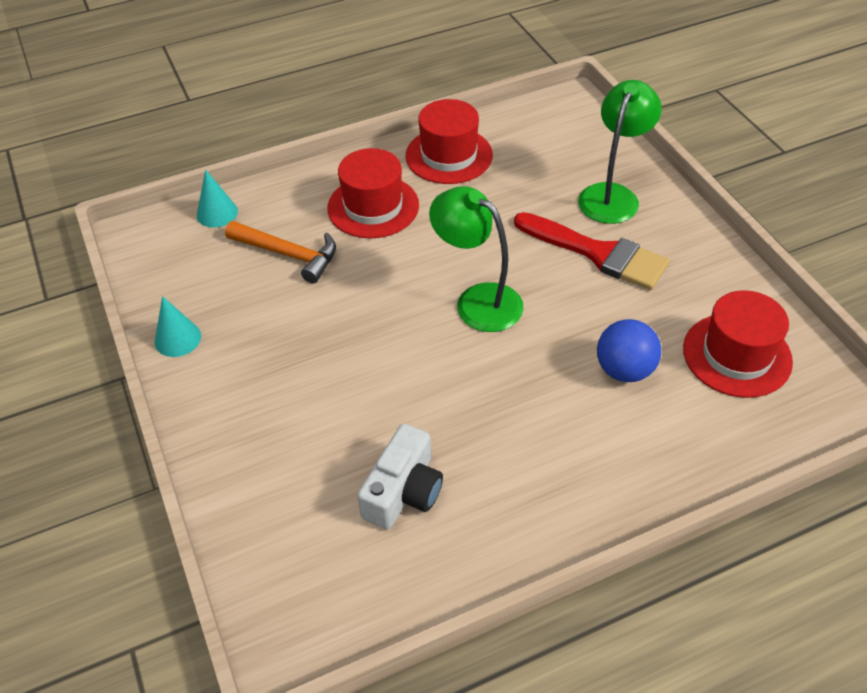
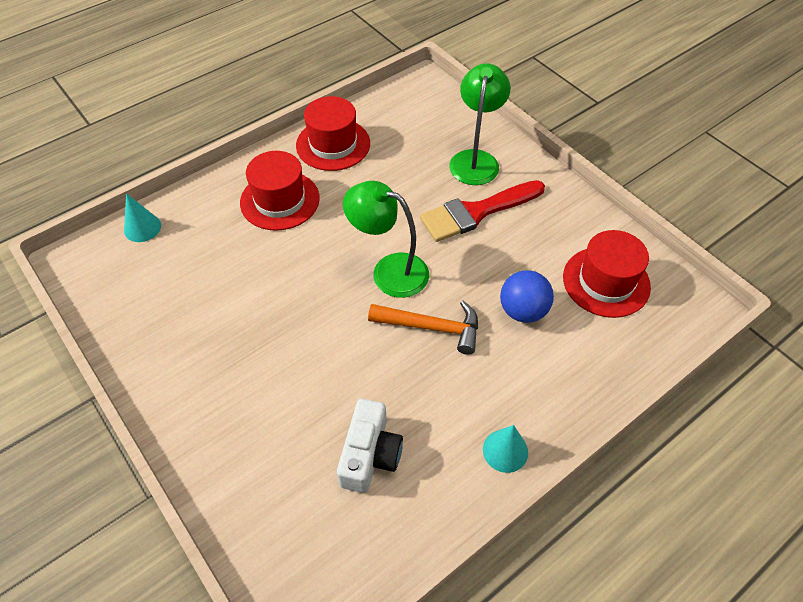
camera: 15 degrees left, 5 degrees up
(177, 339) = (135, 352): turquoise cone -> turquoise cone (505, 450)
(288, 254) = (216, 256): orange hammer -> orange hammer (432, 327)
(597, 253) = (476, 212): red brush -> red brush turned 135 degrees clockwise

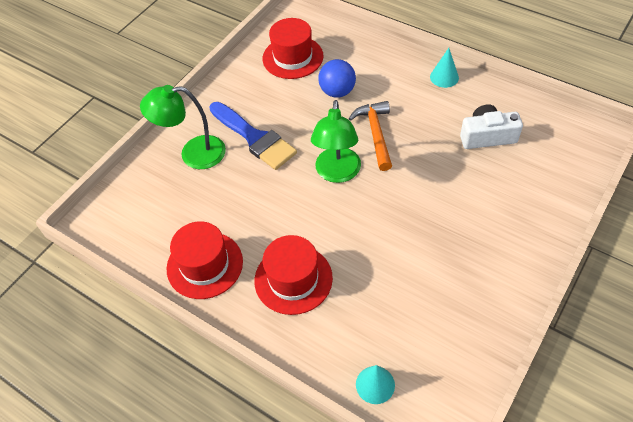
camera: 105 degrees left, 0 degrees up
(476, 212) = (254, 138): red brush -> blue brush

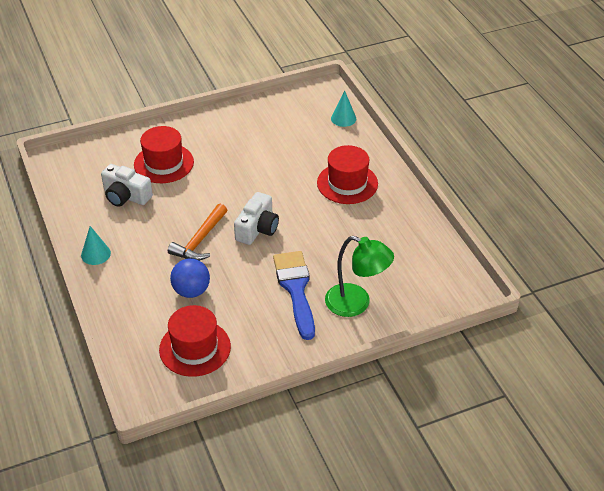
camera: 150 degrees left, 10 degrees down
(205, 265) = (401, 220): red hat -> red hat (163, 163)
(337, 173) = (257, 228): green lamp -> white camera

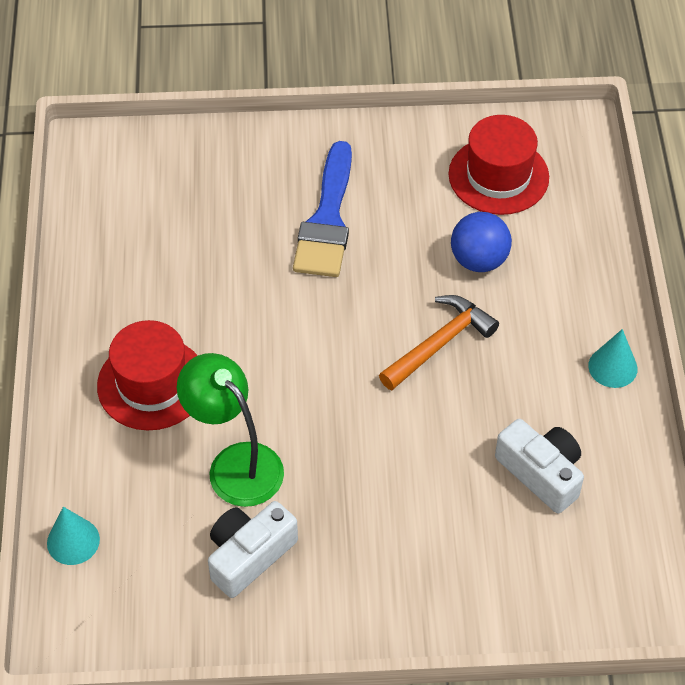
camera: 160 degrees left, 10 degrees up
(163, 163) = (455, 531): red hat -> none
(257, 228) = (340, 338): white camera -> white camera (249, 555)
(356, 304) = (253, 175): green lamp -> green lamp (235, 463)

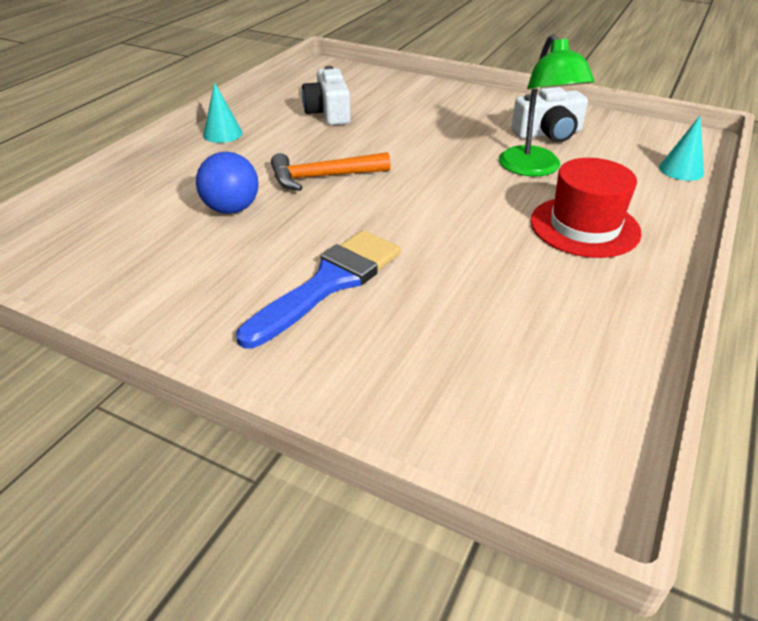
camera: 150 degrees left, 15 degrees down
(498, 176) = (131, 256): red hat -> none

